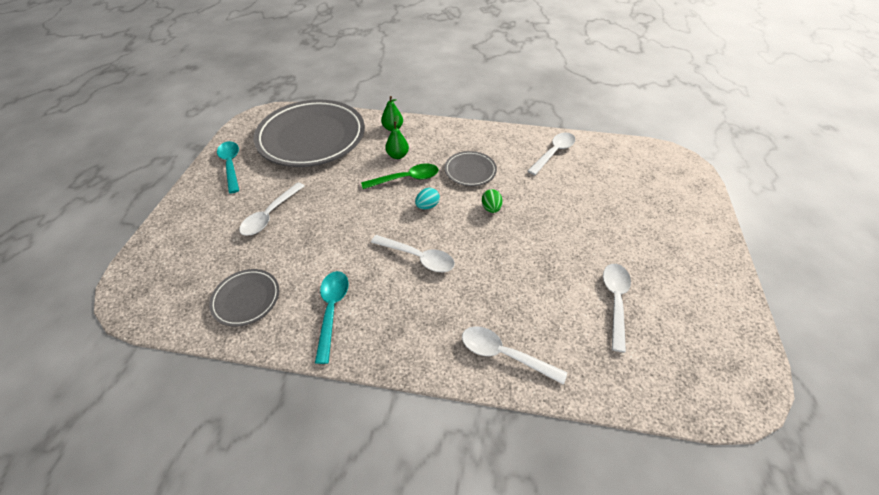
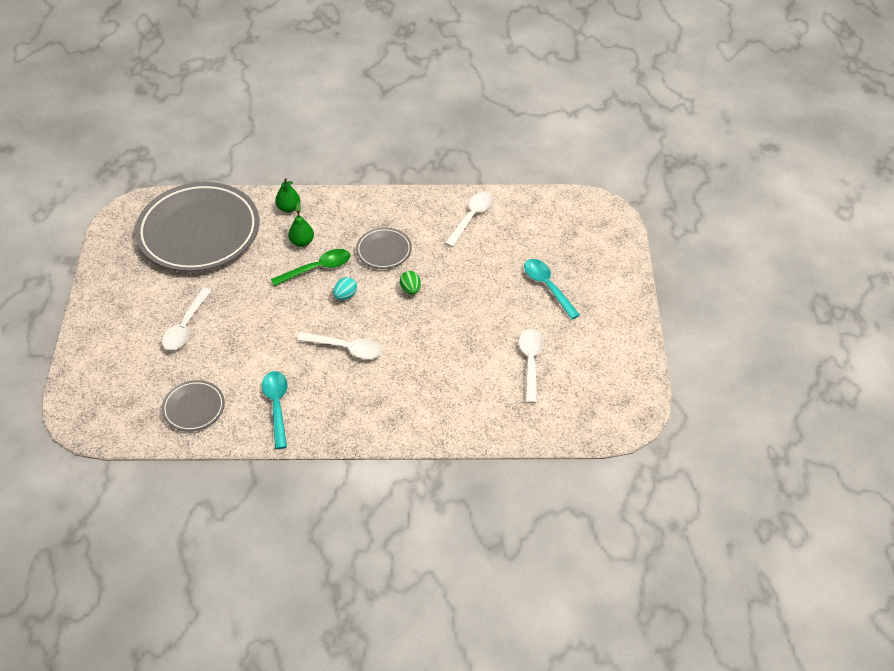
camera: 10 degrees left, 0 degrees up
(231, 165) = (120, 277): turquoise spoon -> turquoise spoon (548, 287)
(504, 354) = (436, 419): white spoon -> none

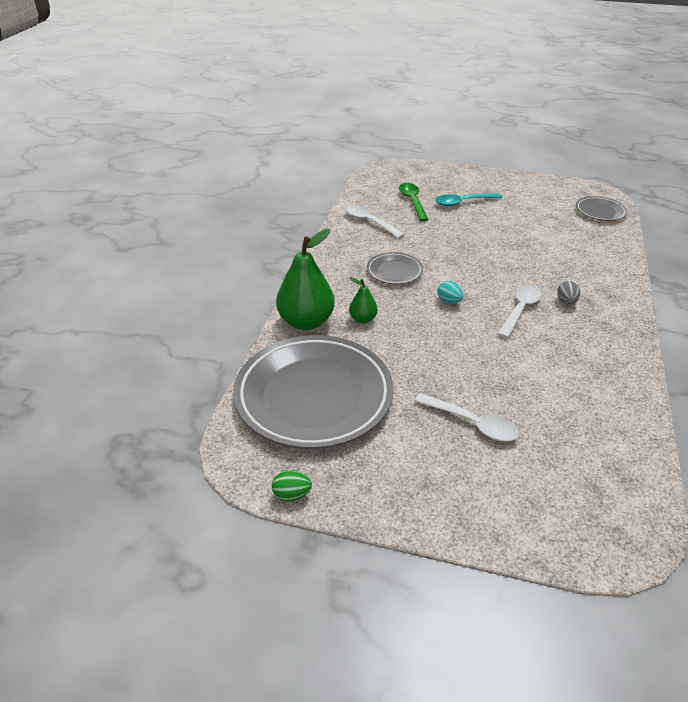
camera: 75 degrees left, 10 degrees down
(194, 408) = (602, 428): grey plate -> grey plate (600, 211)
(277, 406) = (597, 363): turquoise spoon -> none
(288, 208) = (306, 322): green pear -> green pear, size x2.01
(317, 269) = (406, 314): green spoon -> green spoon (412, 202)
(370, 383) = (566, 301): none -> grey egg
(410, 290) = (450, 264): green egg -> green egg (292, 495)
(530, 363) = (545, 222): white spoon -> none

